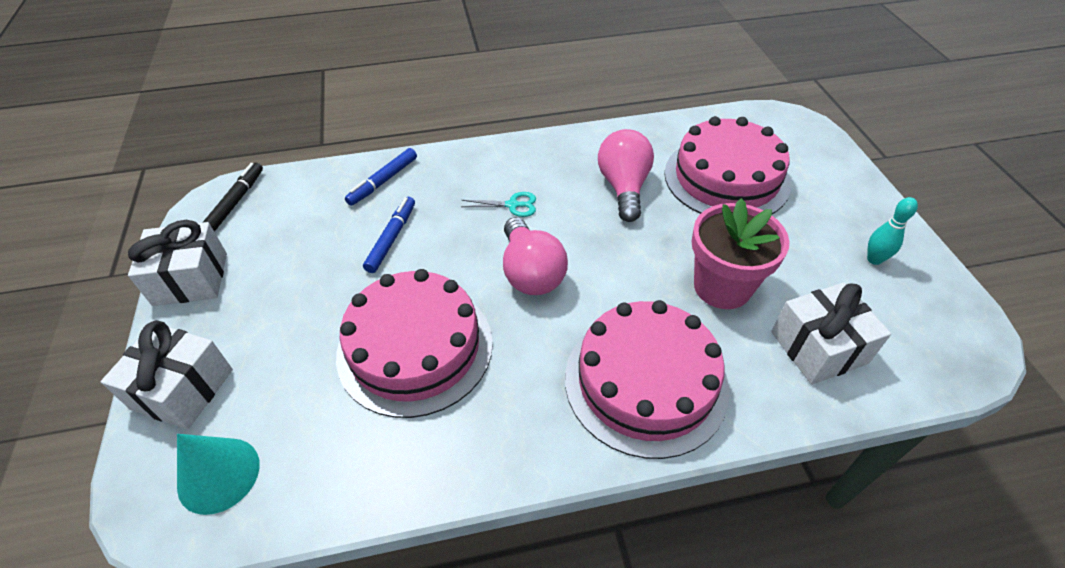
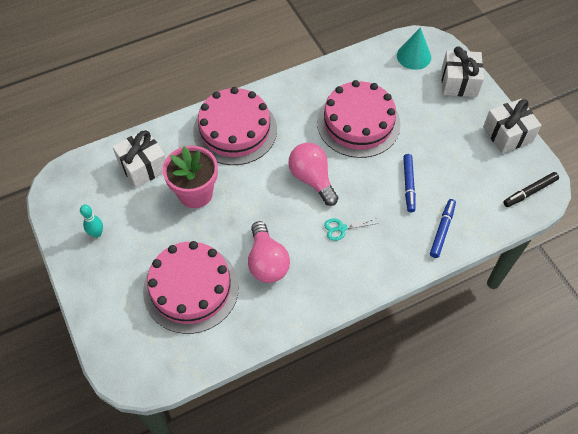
camera: 165 degrees right, 10 degrees up
(237, 201) = (529, 192): black marker -> black marker turned 60 degrees clockwise

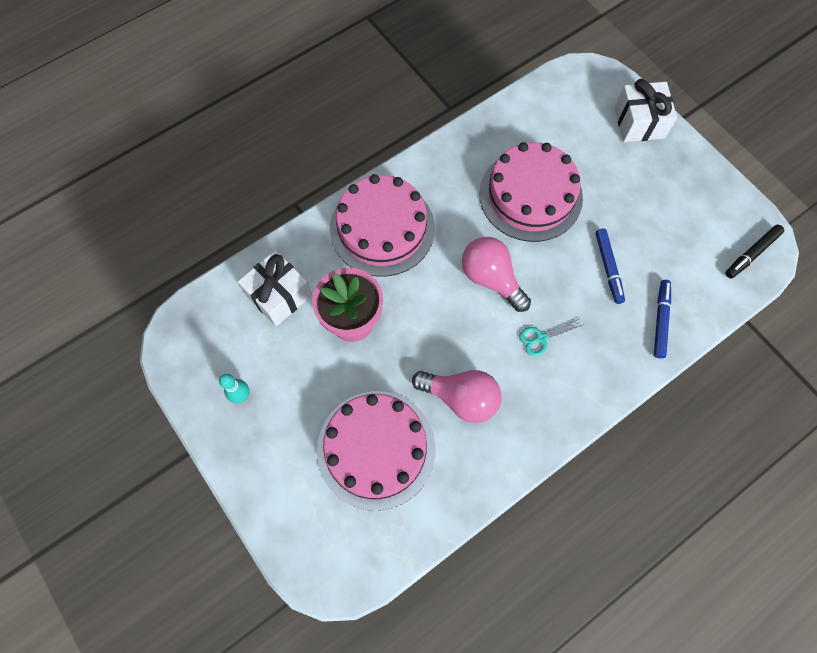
camera: 10 degrees left, 10 degrees up
(267, 262) = (461, 398): pink light bulb -> pink light bulb turned 45 degrees counterclockwise
(413, 56) = (577, 95): turquoise cone -> none
(507, 134) = (710, 182): white gift -> none

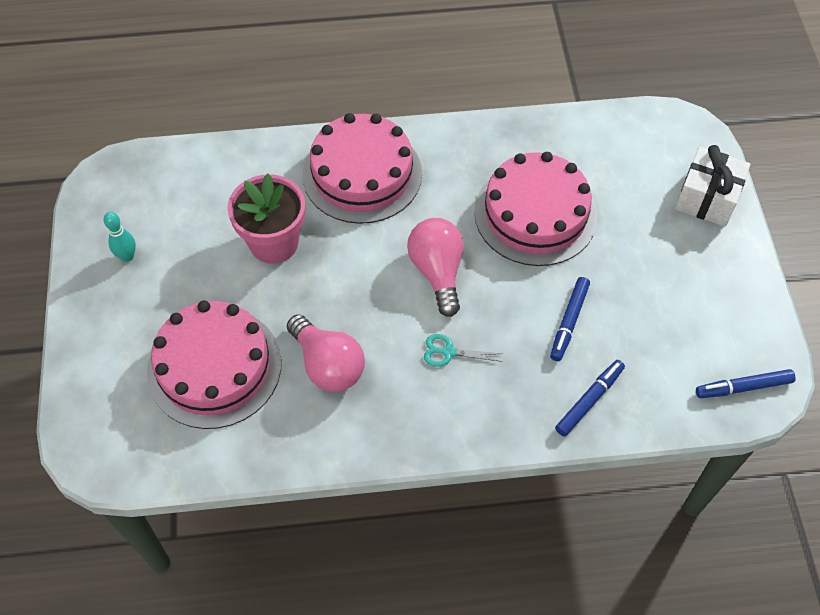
camera: 30 degrees right, 10 degrees down
(279, 295) = (222, 186): white gift -> none
(751, 254) = (743, 387): black marker -> blue marker

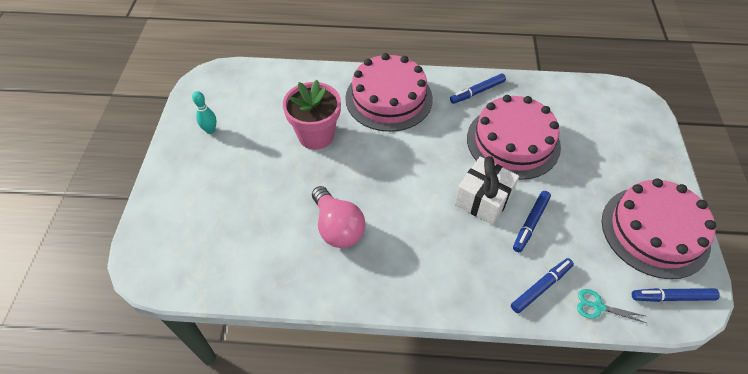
camera: 10 degrees right, 5 degrees down
(214, 367) = (252, 216): pink cake -> pink cake (655, 231)
(437, 271) = (433, 172): pink light bulb -> none
(448, 352) = (432, 232): turquoise scissors -> turquoise scissors (598, 306)
(480, 147) = (477, 92): none -> blue marker
(707, 198) = (648, 148): white gift -> white gift (483, 199)

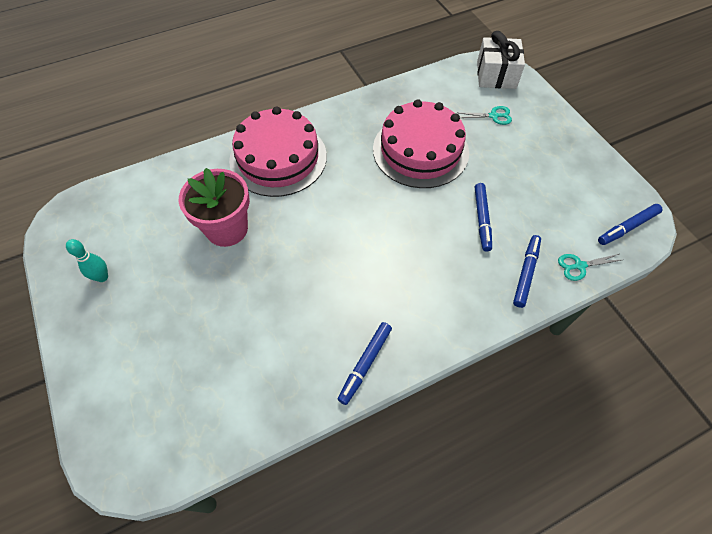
camera: 30 degrees left, 5 degrees up
(337, 227) = (310, 313): pink light bulb -> none
(477, 92) = (359, 116): blue marker -> blue marker (365, 364)
(483, 199) = (428, 217): white gift -> white gift (496, 75)
(602, 141) = (493, 116): none -> turquoise scissors
(655, 231) = (581, 177): pink cake -> none

